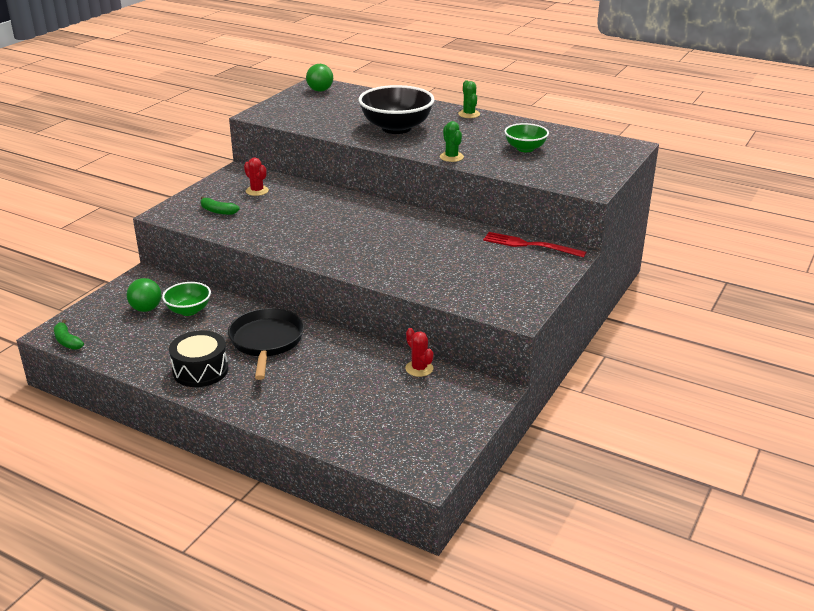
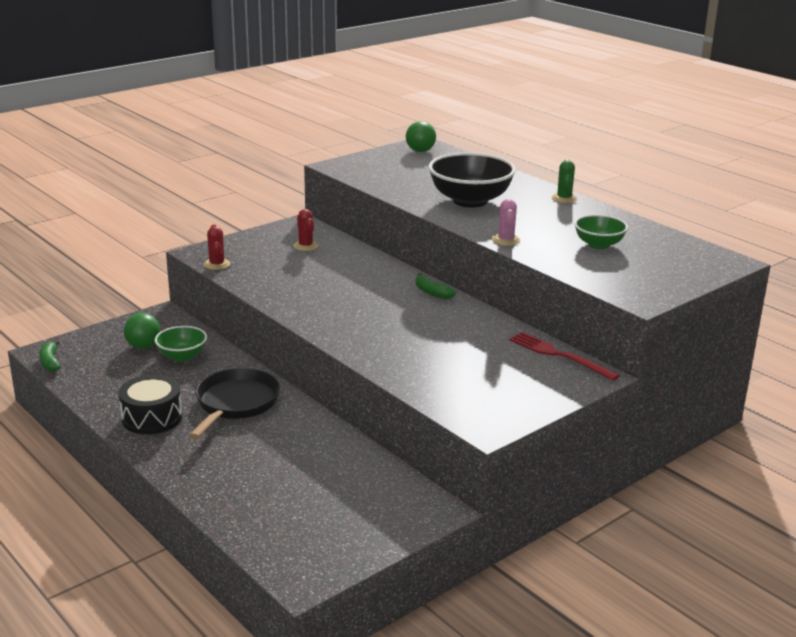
camera: 20 degrees right, 5 degrees down
(217, 211) = (251, 259): green banana -> green banana (432, 292)
(419, 368) = (374, 467): red cactus -> red cactus (217, 264)
(451, 157) = (506, 240): green cactus -> pink cactus

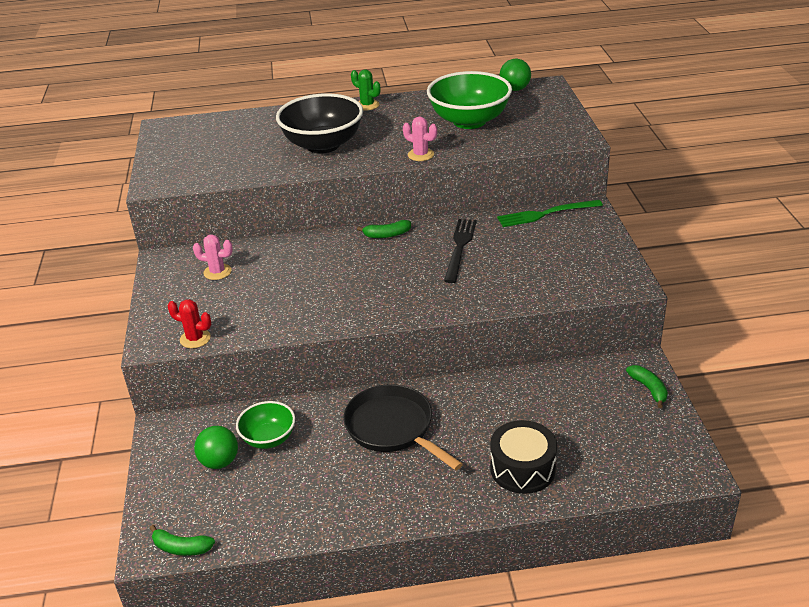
camera: 55 degrees left, 10 degrees up
(152, 418) = (371, 494): black drum -> black drum (522, 468)
(305, 246) = (217, 272): red cactus -> pink cactus
(404, 523) = (649, 389): none -> green banana
(420, 151) = (179, 133): green ball -> green ball (514, 89)
(450, 329) = (460, 247): none -> black fork
(559, 355) = (546, 214): red fork -> green fork
(598, 245) = (469, 121): green bowl -> green bowl, size x1.78

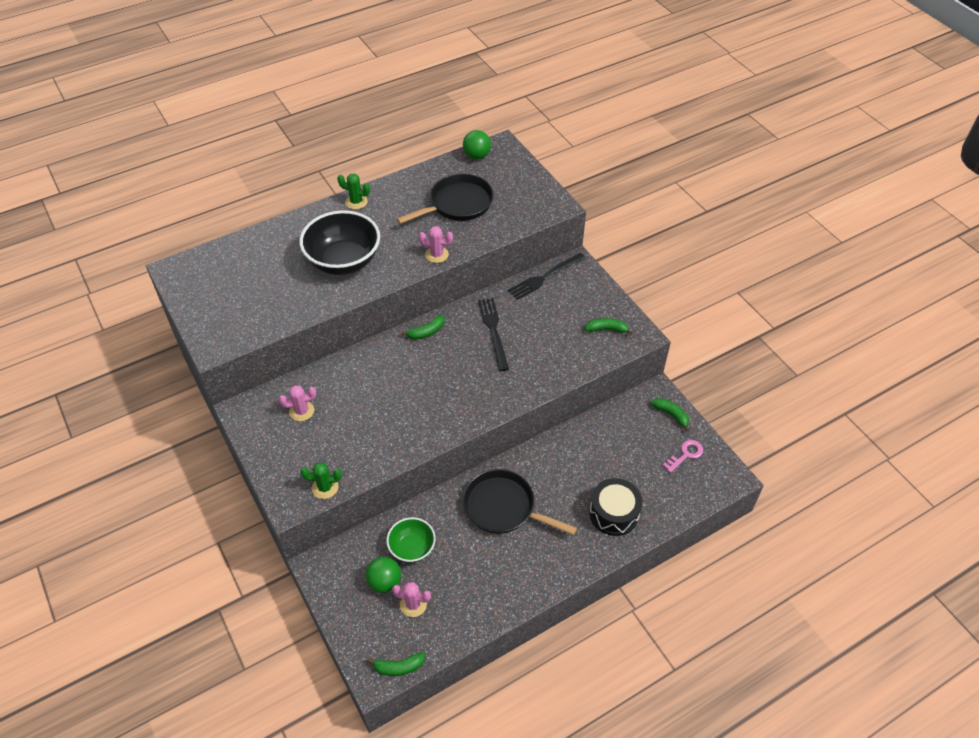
camera: 25 degrees left, 15 degrees up
(195, 339) = (325, 487): red cactus -> green cactus
(236, 492) = (413, 604): none -> pink cactus
(469, 121) = (457, 204): green bowl -> black pan
(546, 214) = (544, 277): green fork -> black fork
(592, 271) = (606, 329): none -> green banana
(647, 433) = (685, 454): none -> pink key

